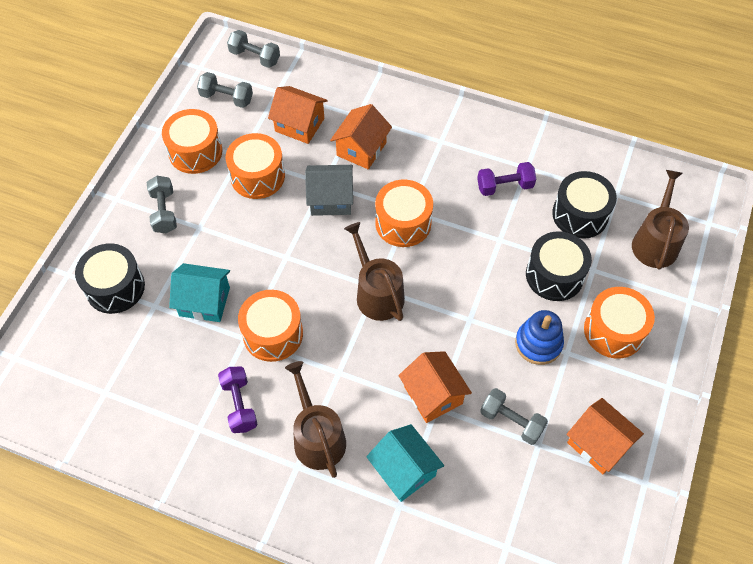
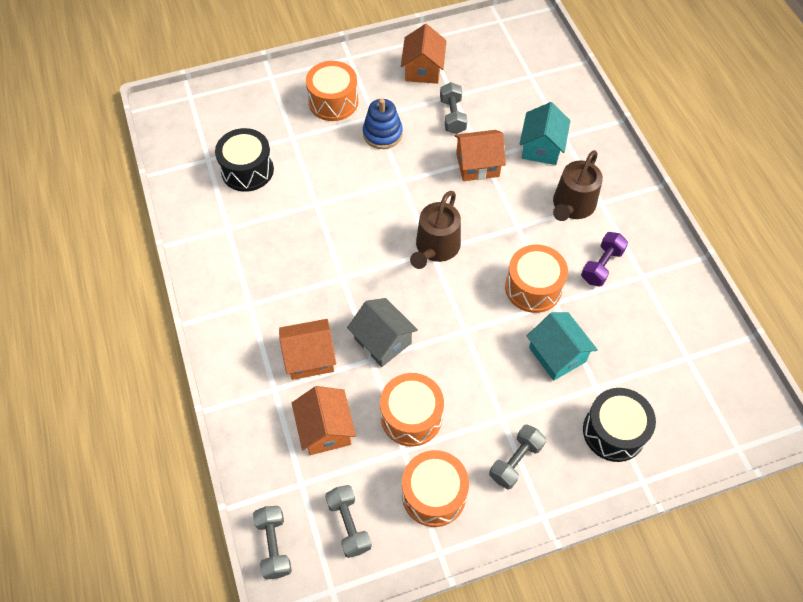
camera: 130 degrees left, 0 degrees up
(403, 223) = (358, 274): orange drum -> none
(433, 395) = (477, 165): orange house -> orange house turned 60 degrees clockwise
(504, 186) = (261, 231): purple dumbbell -> none
(554, 275) = (318, 155): black drum -> none
(655, 241) = (234, 116): brown watering can -> none

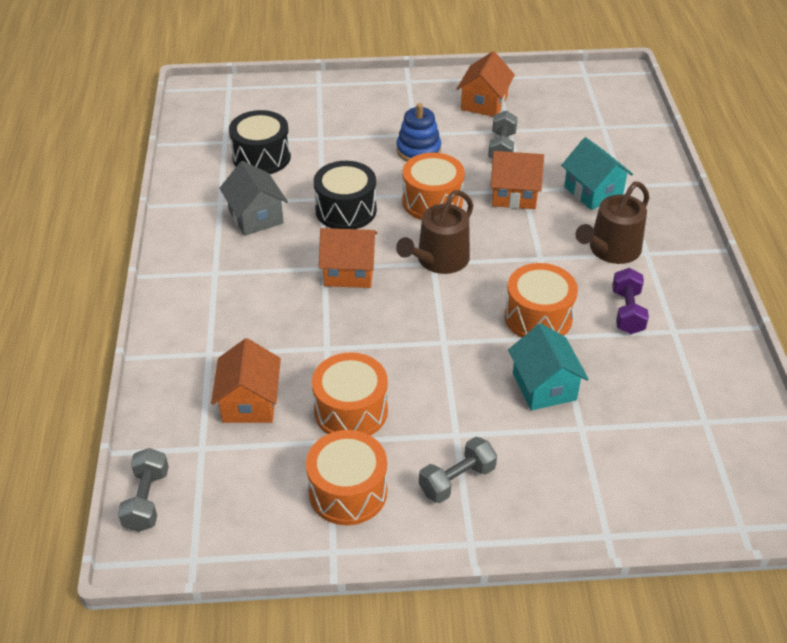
camera: 15 degrees right, 15 degrees down
(310, 357) = (259, 332): orange house -> orange house (349, 272)
(333, 102) = (376, 115): orange drum -> orange drum (432, 201)
(349, 525) = (238, 499): grey dumbbell -> none
(383, 341) = (346, 333): grey house -> grey house (256, 217)
(541, 148) = (593, 191): turquoise house -> turquoise house turned 60 degrees counterclockwise
(601, 265) = (627, 312): purple dumbbell -> purple dumbbell turned 45 degrees counterclockwise
(614, 431) = (587, 476): black drum -> black drum (346, 210)

